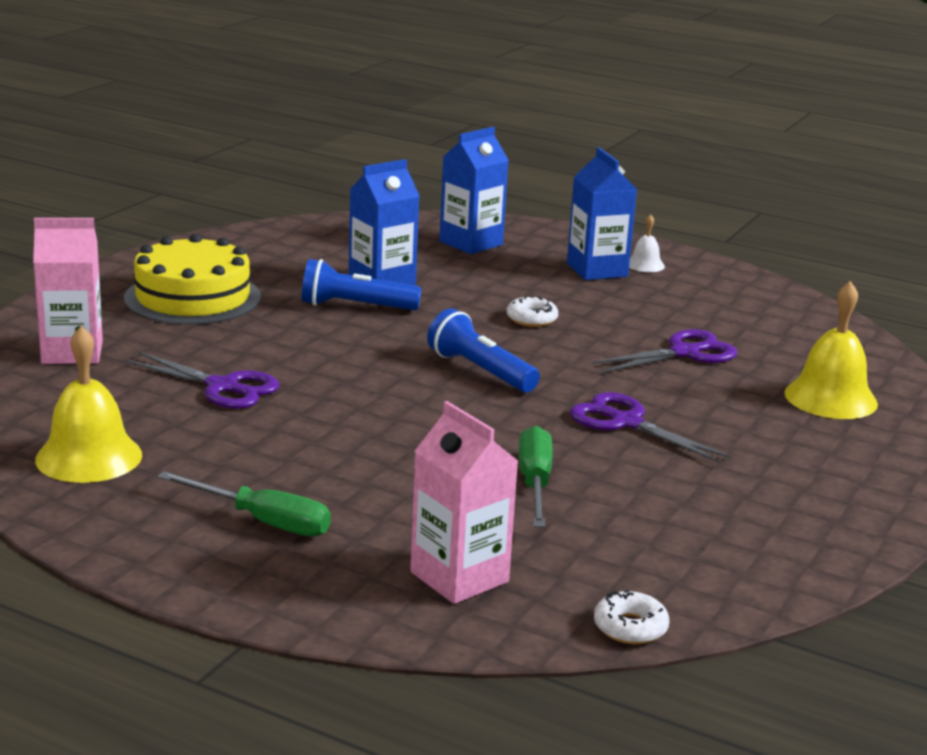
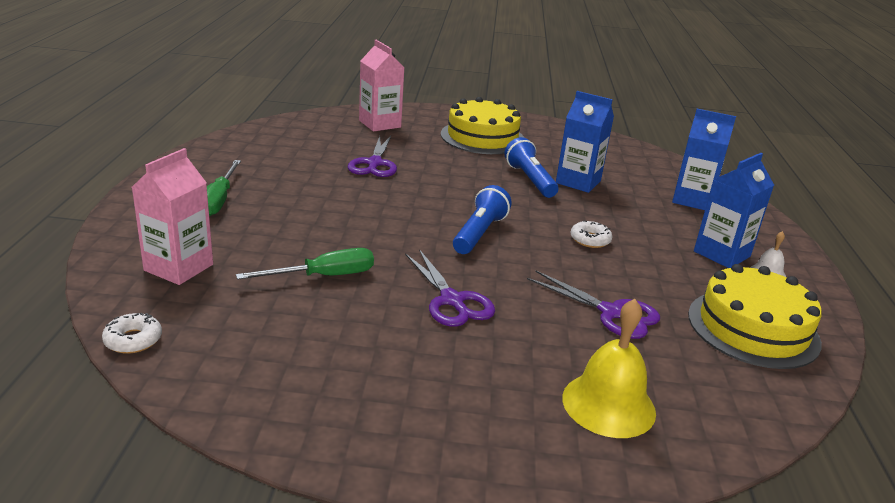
camera: 65 degrees right, 5 degrees up
(89, 457) = (264, 148): yellow bell -> none
(626, 422) = (452, 300): purple scissors -> purple scissors turned 135 degrees clockwise
(735, 303) = (753, 328): none -> yellow cake

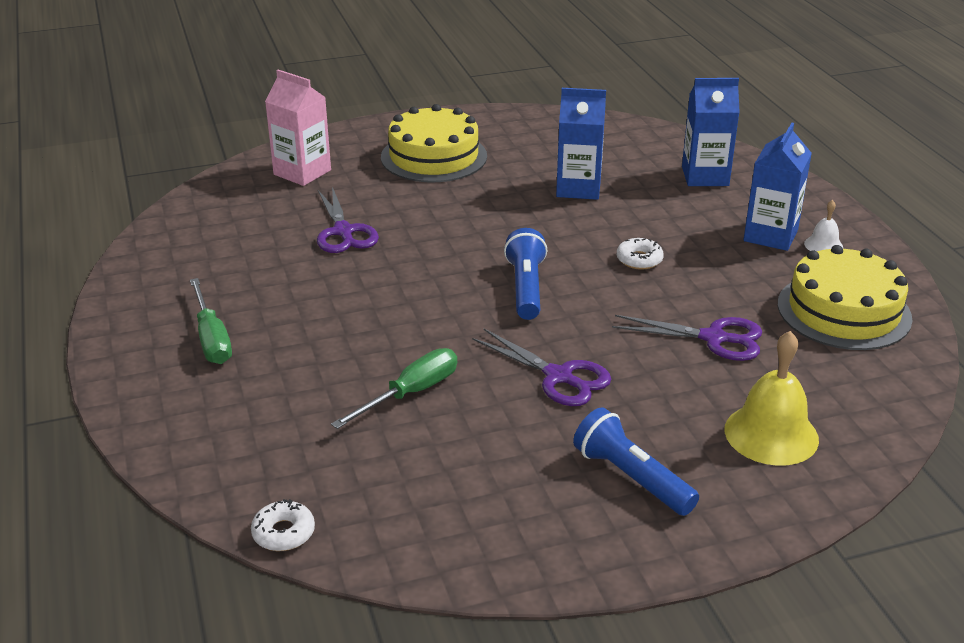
camera: 20 degrees left, 5 degrees up
(178, 267) = (249, 436): pink carton -> none
(530, 180) = (527, 201): blue flashlight -> blue flashlight (631, 478)

